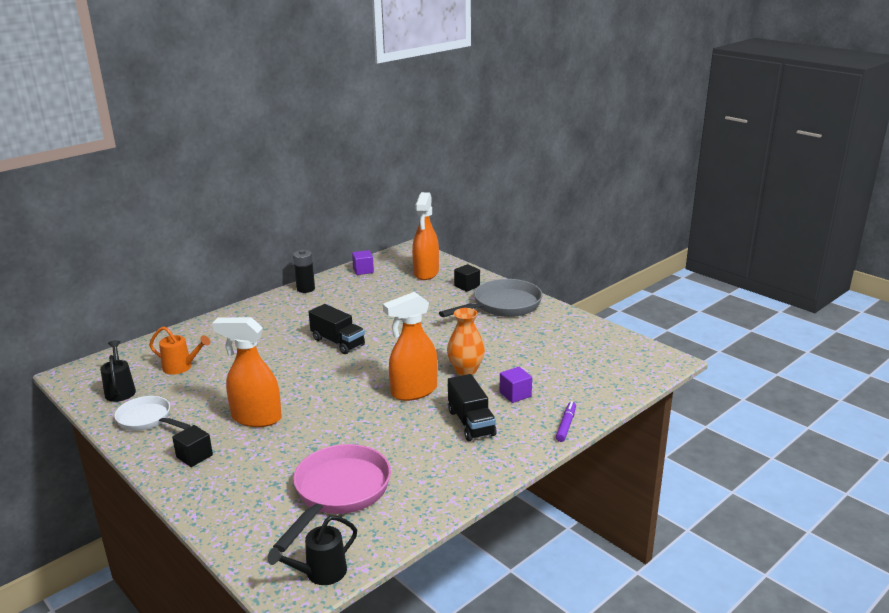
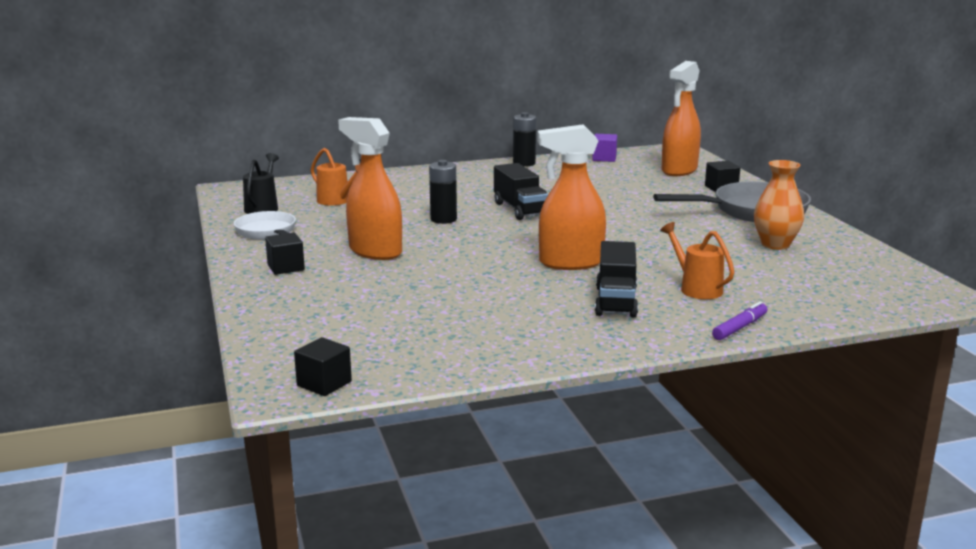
camera: 25 degrees right, 5 degrees down
(286, 367) = (443, 219): none -> black battery
(320, 573) = (324, 384): black watering can -> black cube
(339, 492) = (406, 326): pink pan -> none
(466, 370) = (651, 257): orange vase -> orange vase (775, 245)
(515, 394) = (696, 288): purple cube -> orange watering can

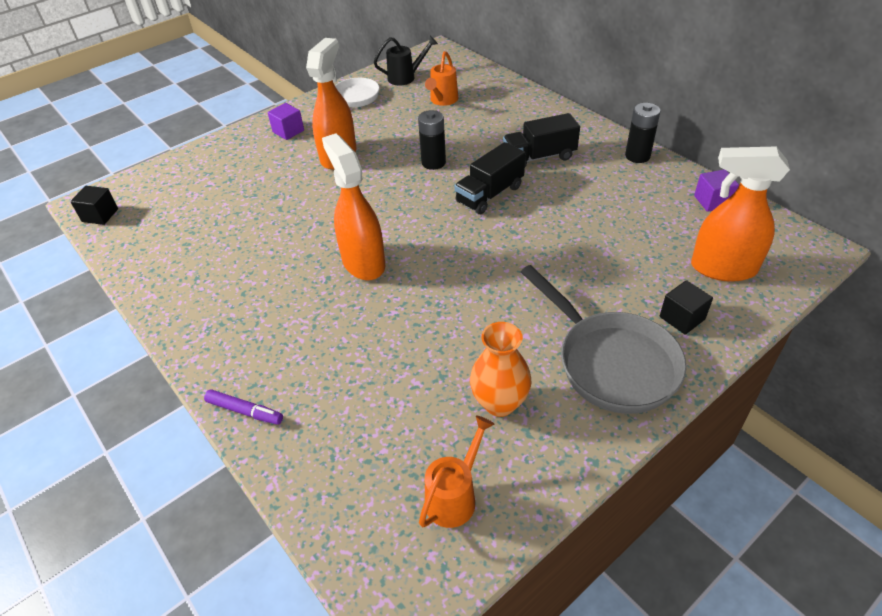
camera: 70 degrees right, 25 degrees up
(286, 267) = (288, 131): black cube -> purple cube
(616, 301) = (281, 313): black truck -> black truck (539, 157)
(696, 288) = (334, 360): orange watering can -> orange watering can (455, 496)

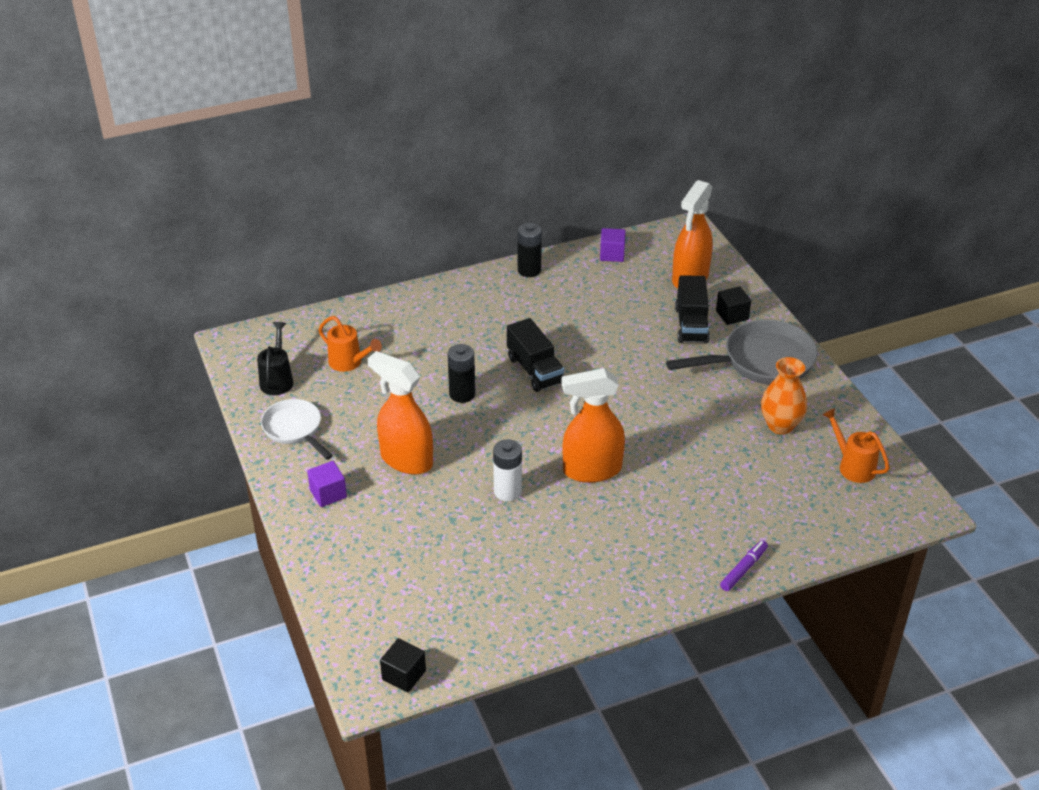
camera: 75 degrees left, 5 degrees down
(317, 217) = (507, 491): none -> white battery
(539, 157) = (495, 325): black truck -> black truck (691, 325)

